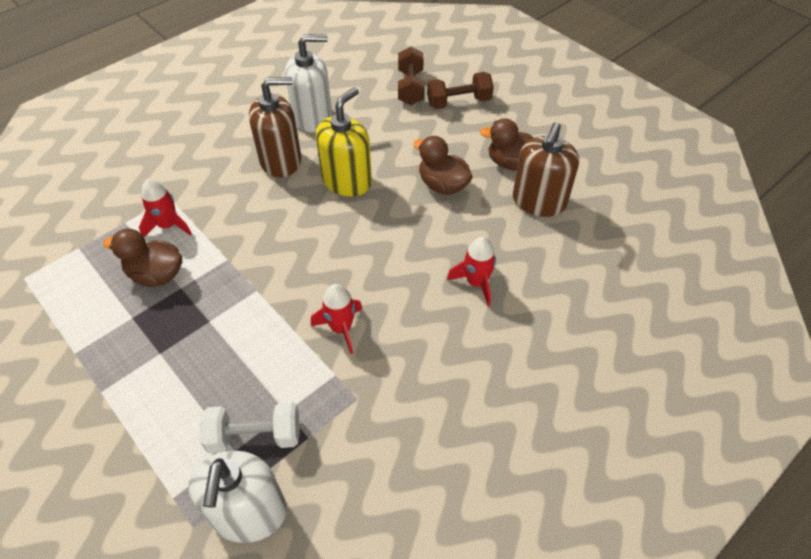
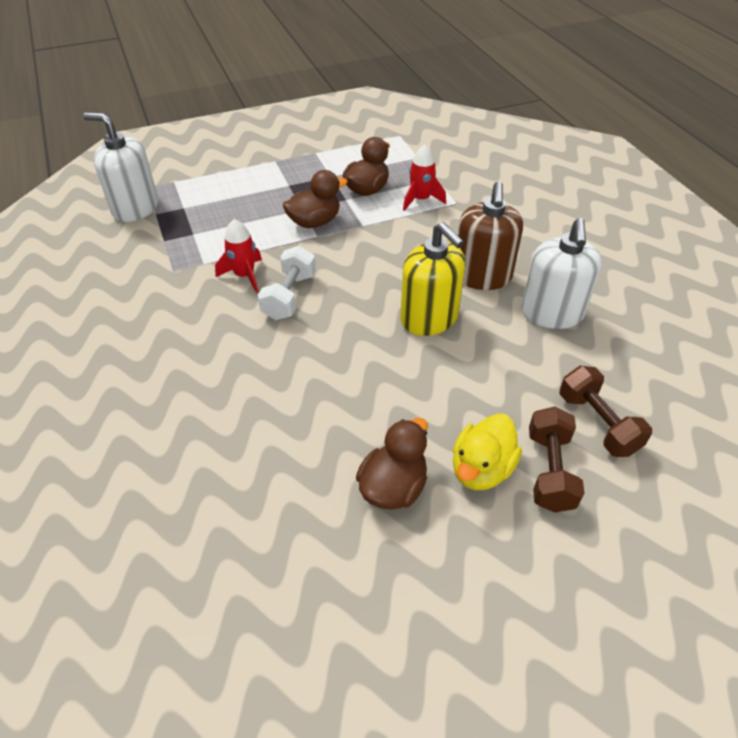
camera: 110 degrees right, 5 degrees down
(255, 436) = (186, 218): white dumbbell -> white dumbbell (289, 296)
(410, 88) = (597, 423): brown dumbbell -> brown dumbbell turned 45 degrees clockwise
(442, 185) = (385, 398): brown duck -> brown duck (314, 222)
(475, 129) = (481, 469): none -> yellow duck
(476, 283) = (229, 380): red rocket -> none
(539, 201) = (310, 488): brown soap dispenser -> none

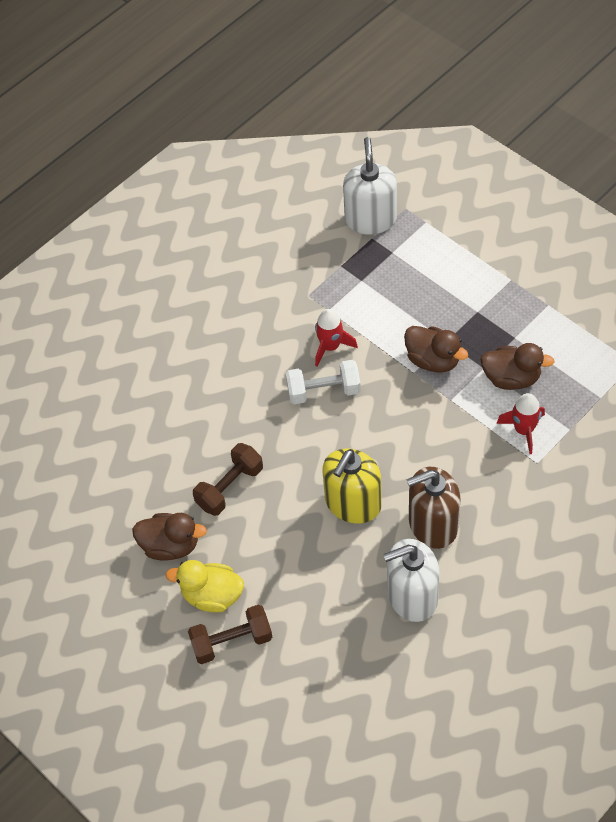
camera: 70 degrees right, 10 degrees up
(597, 423) = (295, 663): brown dumbbell -> brown dumbbell (229, 487)

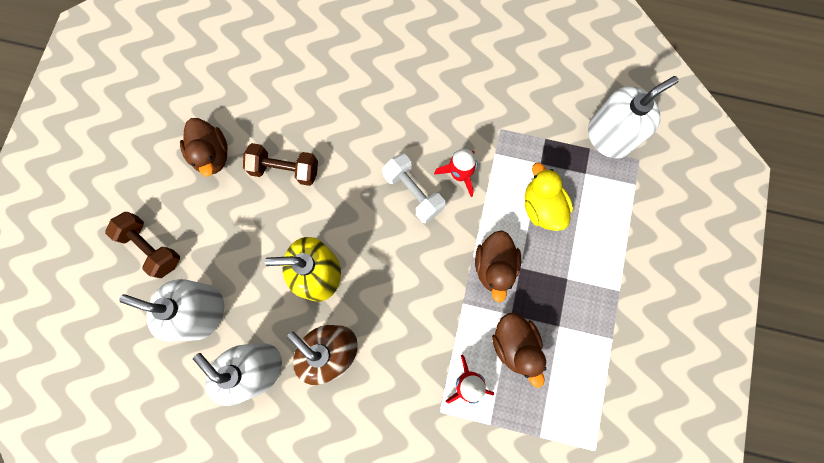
camera: 55 degrees right, 20 degrees up
(212, 595) = (184, 210): yellow duck -> yellow duck (542, 207)
(327, 621) = (202, 312): none -> white soap dispenser

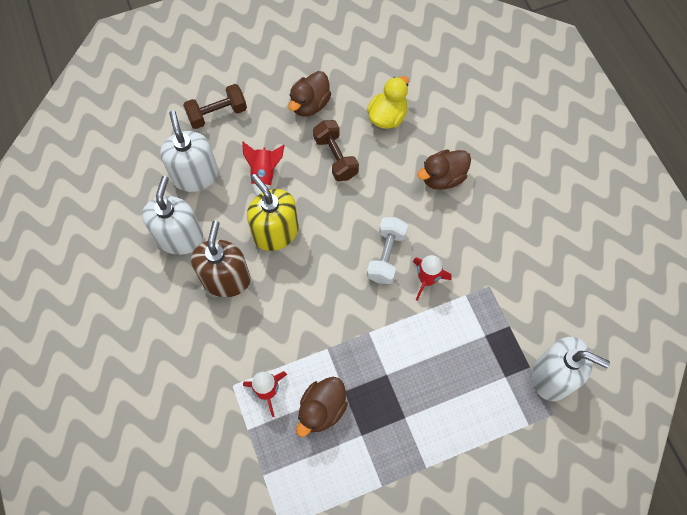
camera: 55 degrees right, 10 degrees down
(152, 247) = (217, 114): brown dumbbell -> brown dumbbell turned 60 degrees clockwise
(252, 246) = (264, 175): none -> red rocket
(494, 266) = (373, 354): brown duck -> brown duck (442, 178)
(542, 207) = (449, 360): yellow duck -> yellow duck (387, 116)

